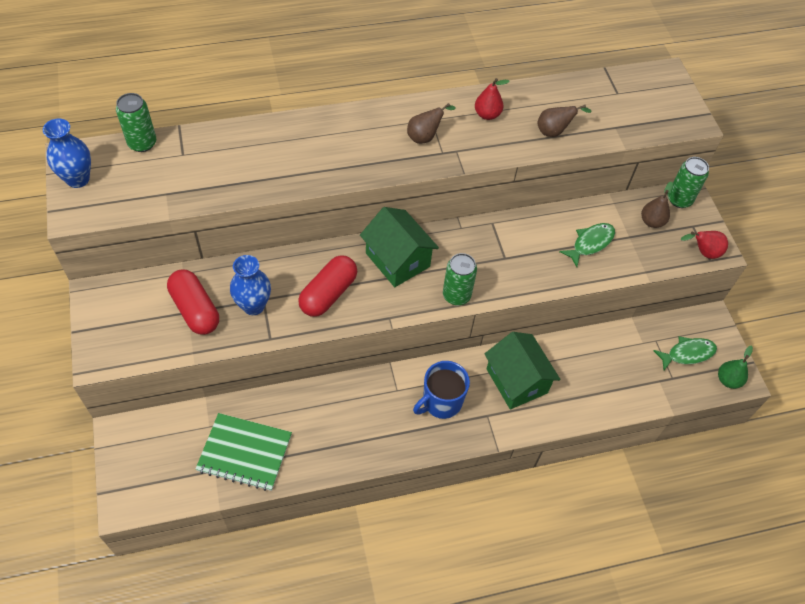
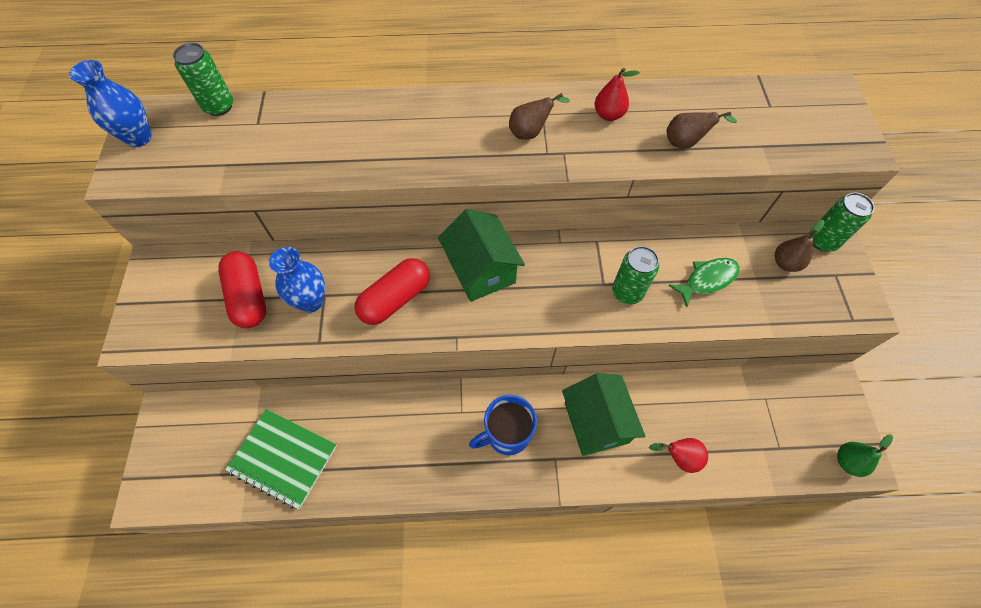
camera: 15 degrees right, 5 degrees up
(456, 295) = (538, 321): green can -> green can (627, 292)
(687, 354) = (801, 421): green fish -> none
(703, 252) = (845, 309): red pear -> red pear (679, 457)

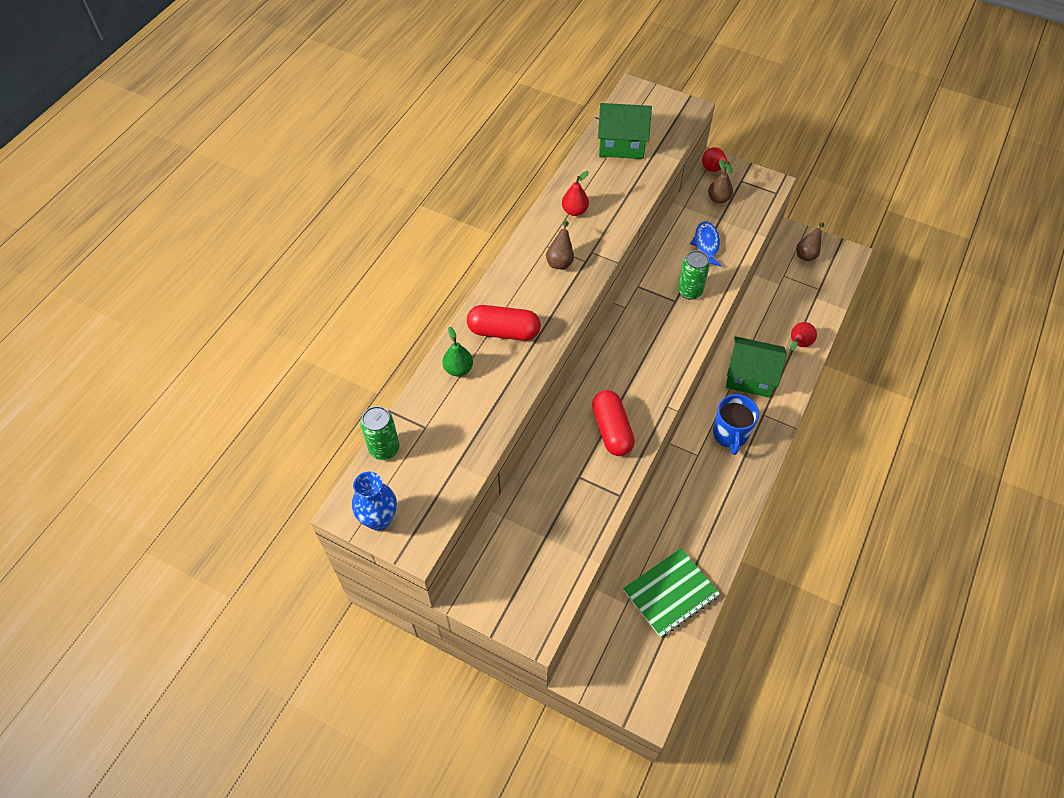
camera: 60 degrees left, 5 degrees down
(249, 297) = (548, 530): red capsule -> red capsule (504, 331)
(311, 301) = (579, 487): blue vase -> none
(481, 270) = (619, 365): green house -> green house (621, 144)
(685, 143) = (627, 185): brown pear -> brown pear (807, 254)
(707, 280) = (706, 244): green fish -> blue fish
(822, 241) = (714, 171): green can -> red pear
(847, 461) = (844, 261): green pear -> green pear (458, 369)

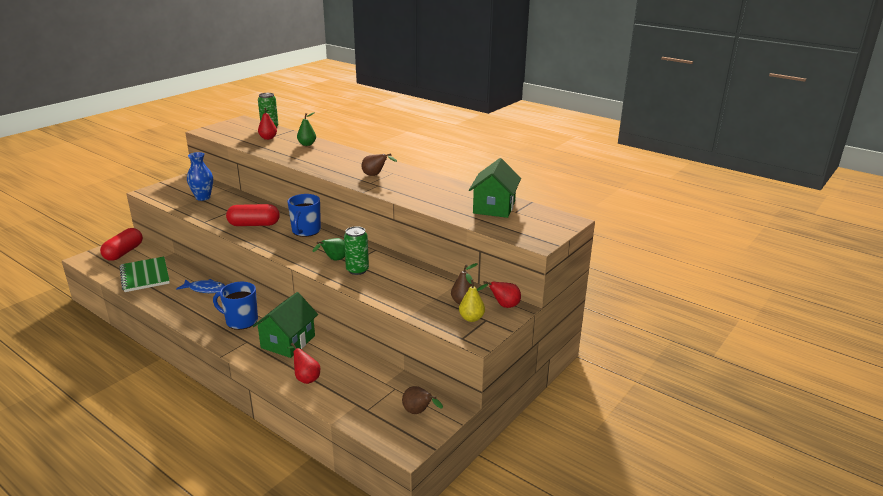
camera: 100 degrees right, 30 degrees down
(379, 519) = (229, 125): blue vase -> blue vase (203, 197)
(504, 331) = (326, 156): red capsule -> red capsule (124, 252)
(574, 211) = (422, 184): red pear -> red pear (268, 138)
(612, 366) = (306, 231): none -> blue mug
(675, 317) = (334, 260): none -> green pear
(706, 244) = (406, 286): blue fish -> blue fish (205, 289)
(743, 190) = (471, 318): none -> yellow pear

